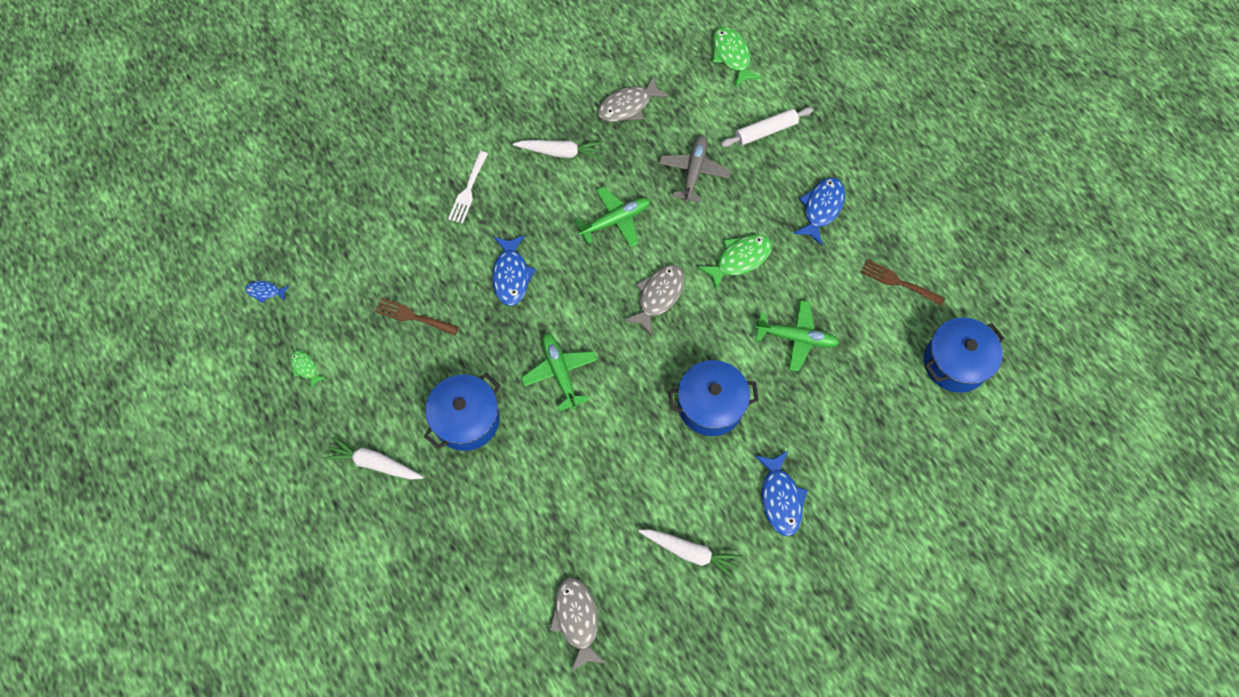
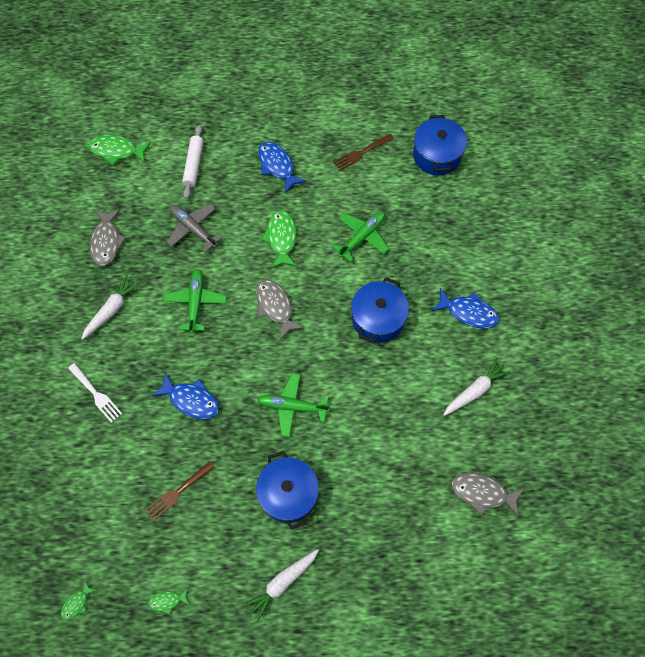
camera: 60 degrees left, 0 degrees up
(265, 292) = (76, 603): blue fish -> green fish

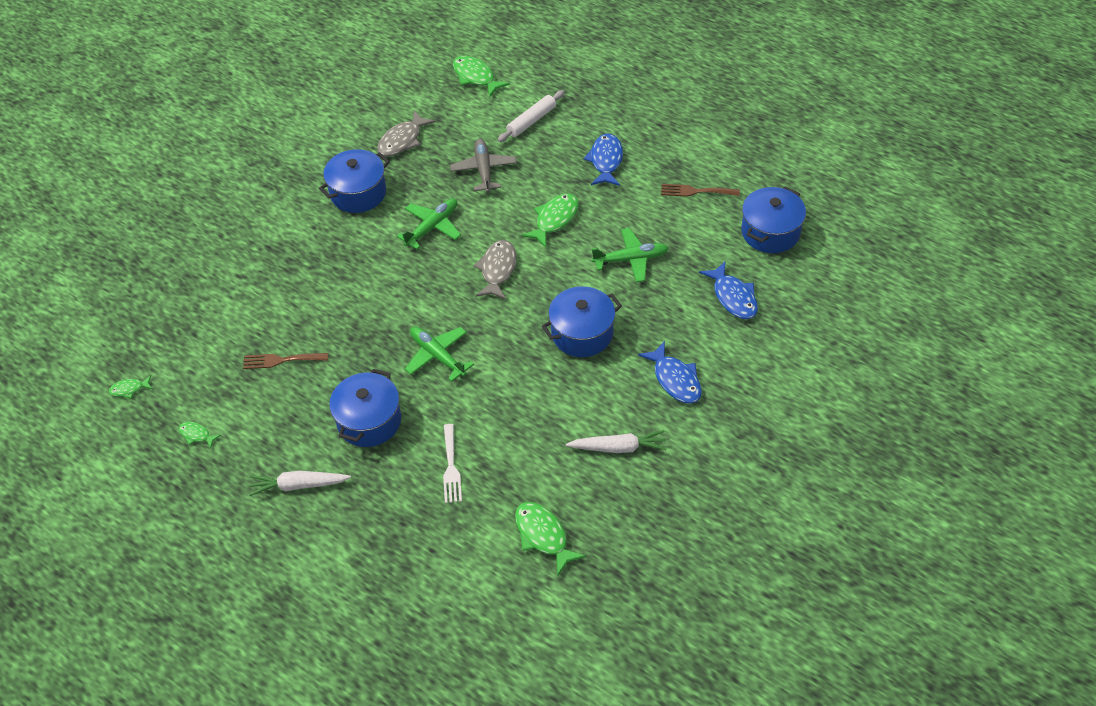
camera: 40 degrees right, 15 degrees down
(96, 394) = (287, 248): white fork -> white fork (451, 467)
(111, 310) = (358, 193): white carrot -> blue pot
(191, 400) = (358, 298): blue fish -> blue fish (733, 297)
(482, 493) = (543, 536): grey fish -> green fish

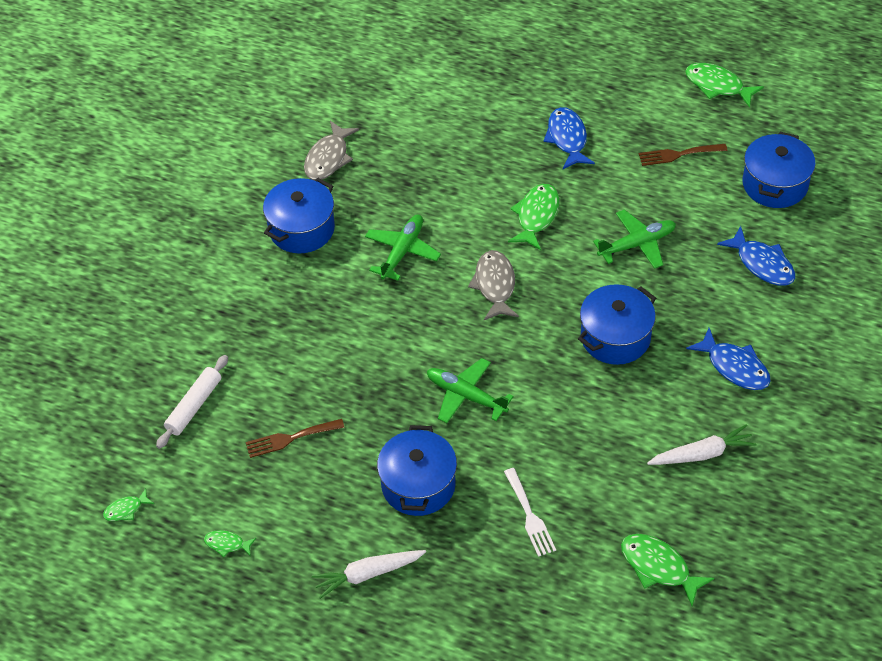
camera: 15 degrees left, 0 degrees up
(475, 77) = (383, 69): green fish -> green fish (717, 86)
(484, 170) = (435, 175): grey plane -> none
(531, 121) = (467, 108): white rolling pin -> white rolling pin (194, 406)

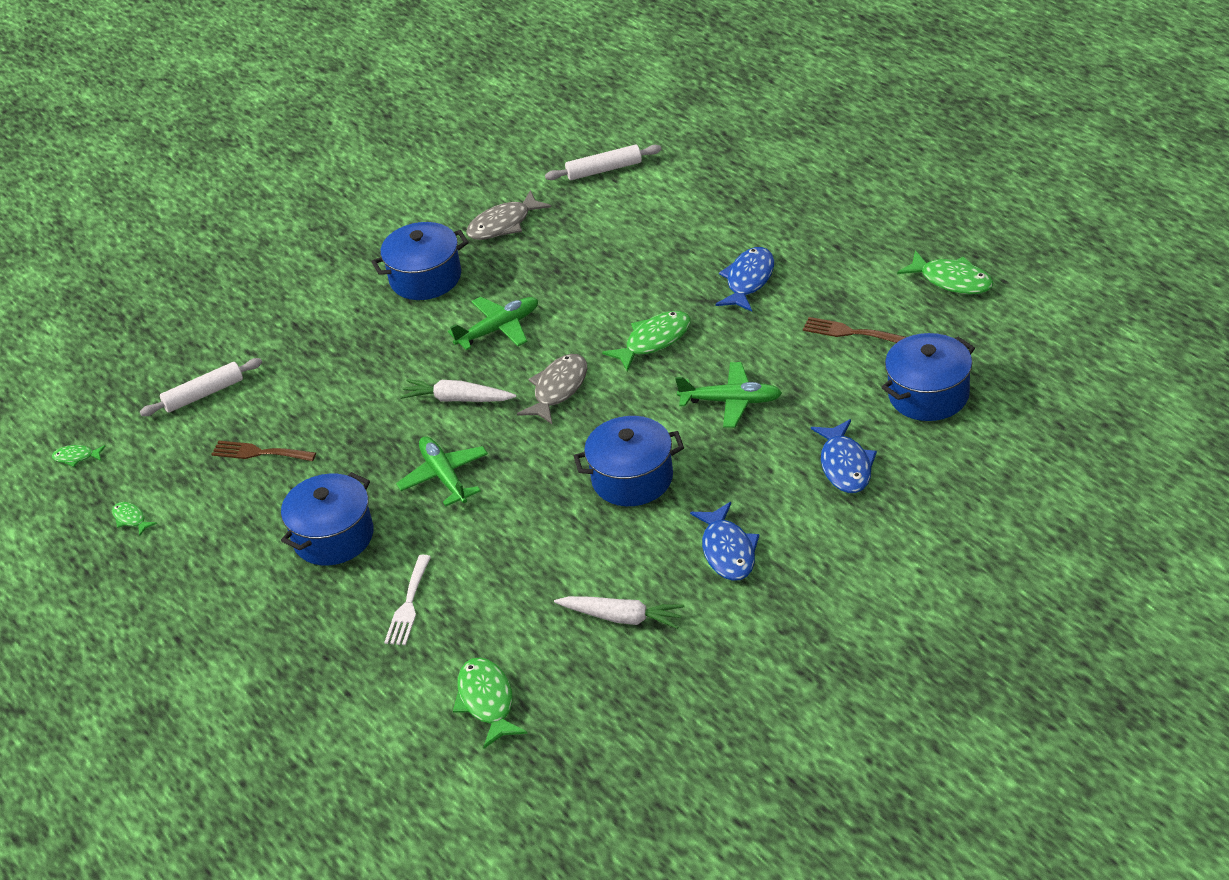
camera: 35 degrees right, 10 degrees down
(368, 574) = (223, 594): white carrot -> white carrot (458, 399)
(373, 82) = (604, 170): none -> white rolling pin
(717, 86) = (952, 280): green fish -> green fish turned 150 degrees clockwise

